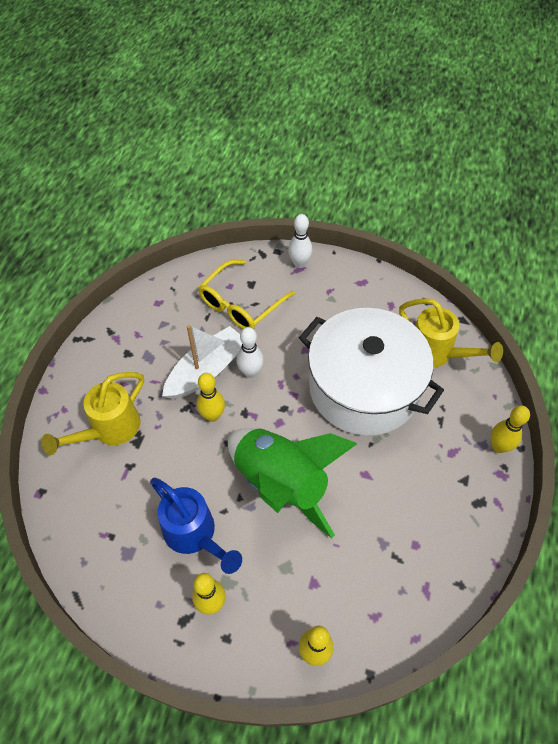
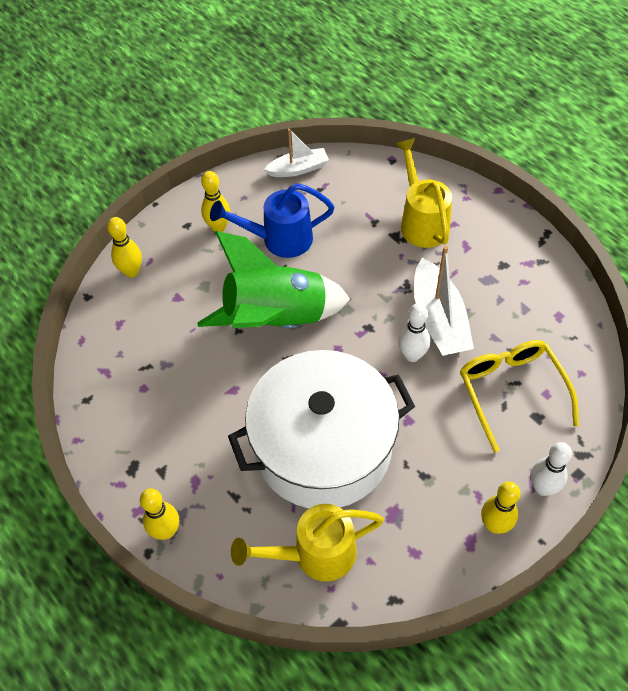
camera: 125 degrees right, 0 degrees up
(93, 573) = (298, 169): none -> white boat
(212, 415) = (383, 301): yellow bowling pin -> yellow bowling pin (494, 525)

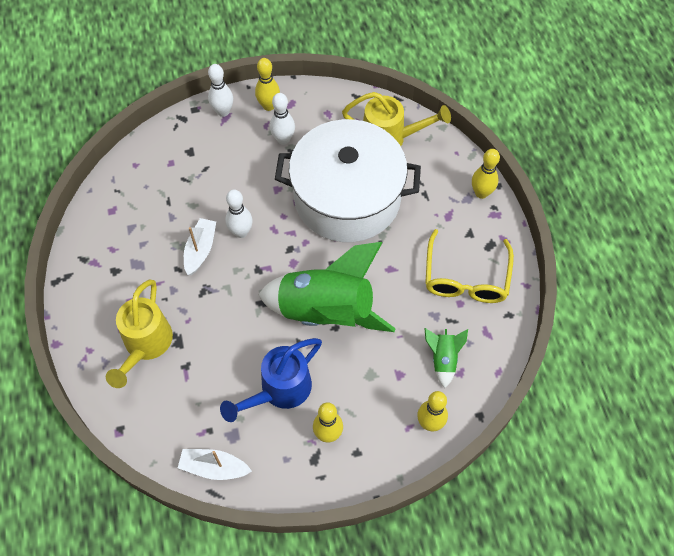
camera: 155 degrees left, 5 degrees up
(140, 328) = (443, 359): none -> green rocket
(279, 239) = (280, 390): blue watering can -> blue watering can turned 120 degrees clockwise
(439, 319) = (200, 250): white boat -> white boat, size x0.63
(444, 486) = (283, 139): none -> white bowling pin
(512, 392) = (192, 174): yellow glasses -> yellow glasses (466, 277)

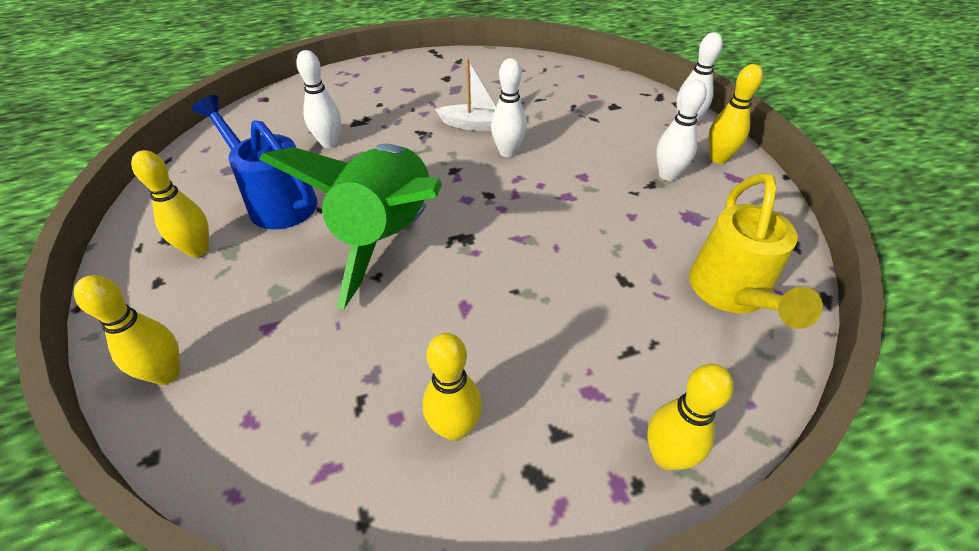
camera: 85 degrees right, 15 degrees down
(145, 345) = (356, 103): yellow watering can -> none
(207, 361) = (329, 143): none -> white bowling pin
(214, 467) = (195, 159): white boat -> none
(347, 198) = (589, 246): white pot -> none
(443, 359) = (282, 391): green rocket -> none
(466, 277) = (454, 428): yellow glasses -> yellow bowling pin

